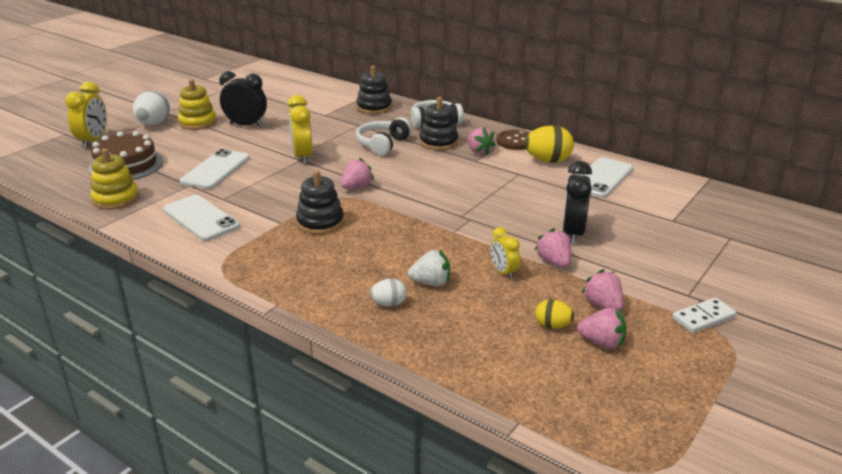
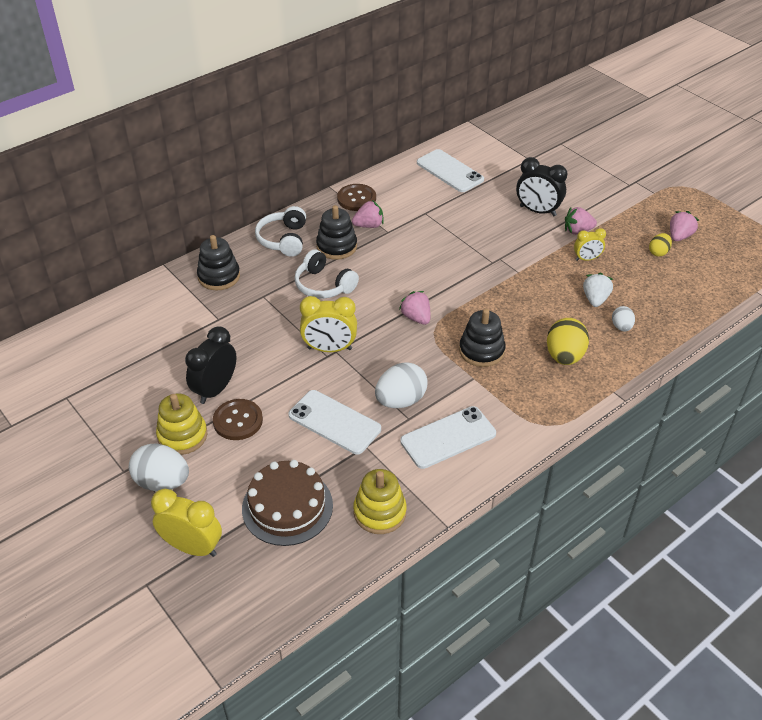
camera: 75 degrees left, 15 degrees up
(214, 137) = (238, 421): none -> brown button
(245, 192) = (400, 400): none -> white egg
(548, 161) = (406, 190): yellow egg -> yellow egg (564, 356)
(603, 305) = (637, 224): pink strawberry -> none
(703, 318) = (656, 187): white domino -> none

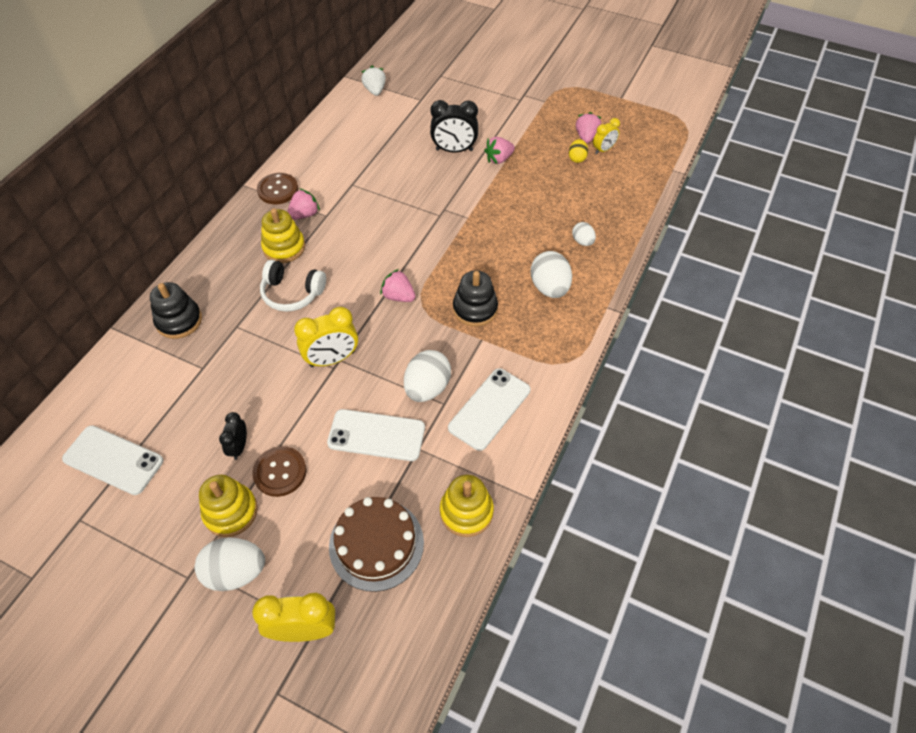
camera: 25 degrees left, 10 degrees up
(215, 389) = (239, 447): black clock -> black clock, size x0.59
(283, 239) = (226, 257): white headphones -> none
(336, 246) = (284, 247): black stacking toy -> yellow stacking toy
(449, 171) = (353, 133): white phone -> white phone (113, 460)
(564, 356) = (549, 288): yellow egg -> white egg
(586, 259) = (520, 184): yellow clock -> yellow clock (603, 150)
(595, 299) = (547, 222): white strawberry -> white strawberry (375, 90)

